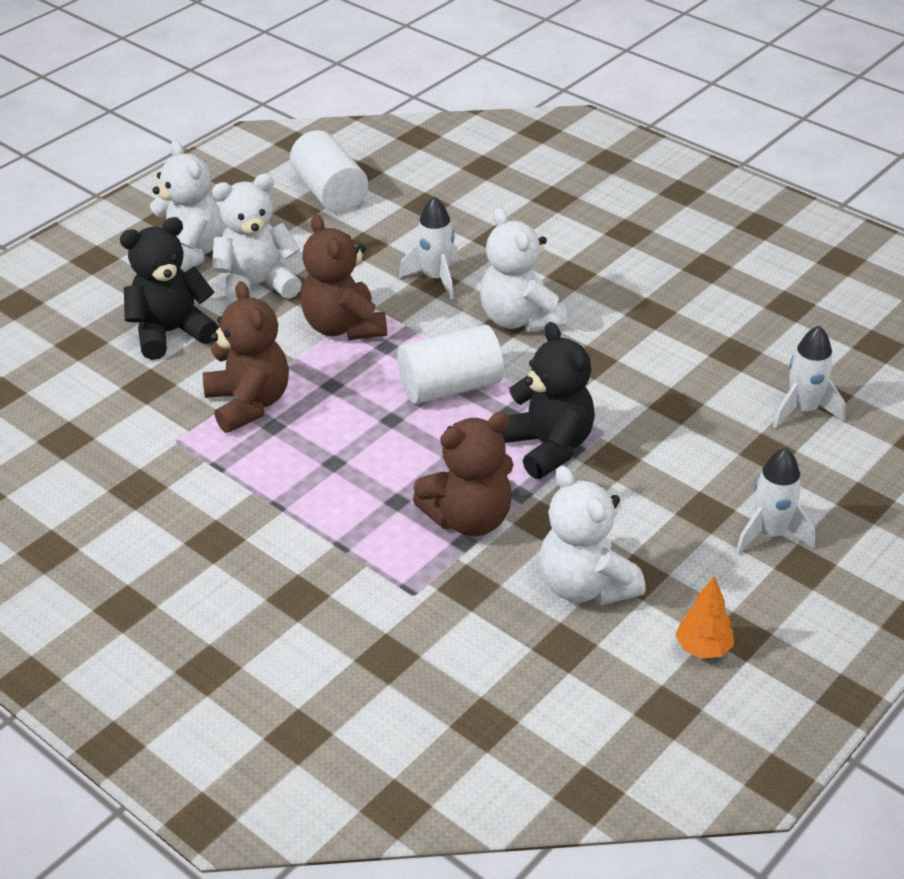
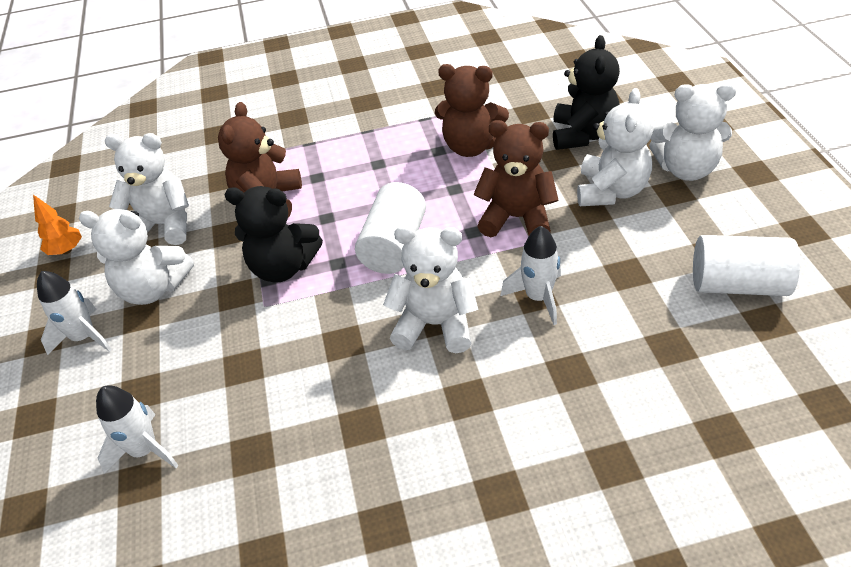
camera: 130 degrees right, 5 degrees up
(669, 526) = (153, 288): none -> white teddy bear

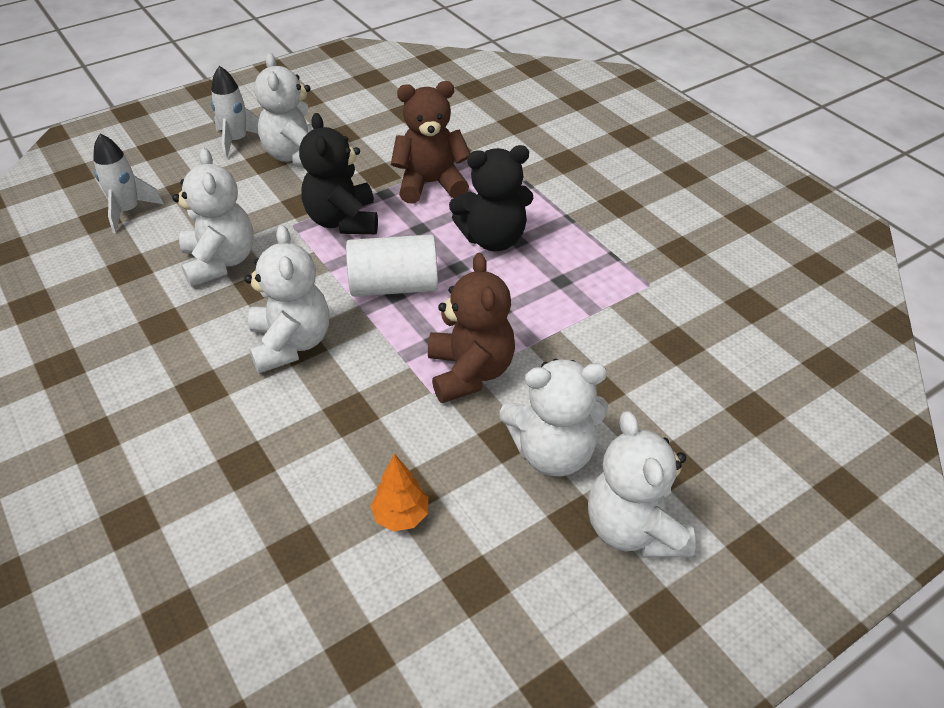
camera: 65 degrees right, 0 degrees up
(66, 250) = (330, 97): orange tree -> orange tree (401, 516)
(164, 225) = (376, 135): white teddy bear -> white teddy bear (220, 262)
(471, 146) = (581, 305): brown teddy bear -> none
(538, 297) = (347, 416): white rocket -> none
(583, 135) = (655, 404): black teddy bear -> black teddy bear (493, 239)
(738, 284) = (418, 615): white cylinder -> none

